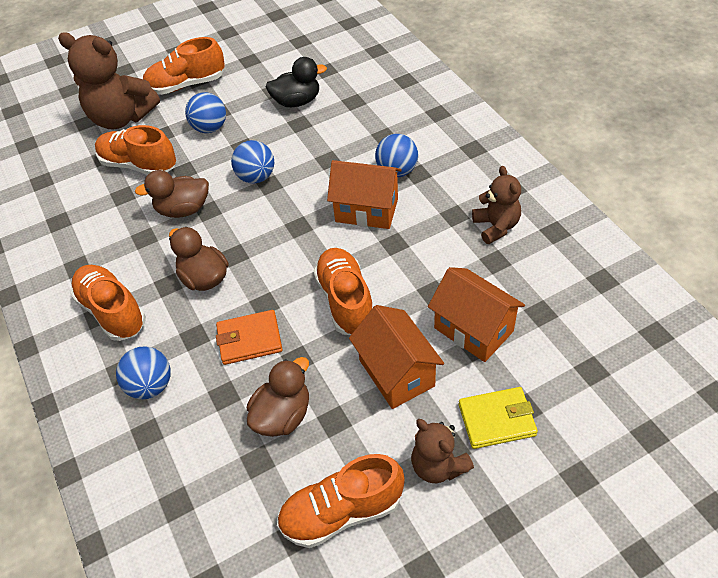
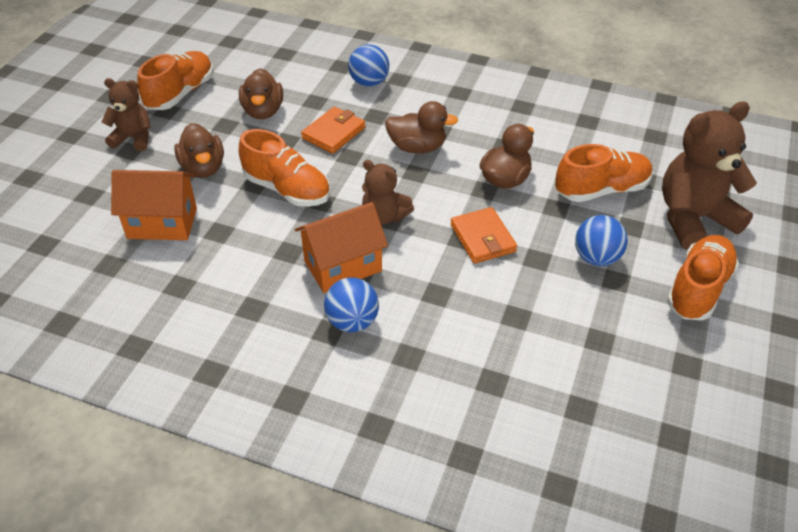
camera: 135 degrees right, 5 degrees down
(112, 311) = (453, 99): orange shoe -> none
(256, 177) = (482, 238): blue ball -> orange wallet
(297, 101) = (554, 341): black duck -> none
(396, 373) = (203, 168): orange house -> brown duck
(496, 226) = (200, 319): brown teddy bear -> brown teddy bear (384, 216)
(497, 420) = (106, 179): yellow wallet -> none

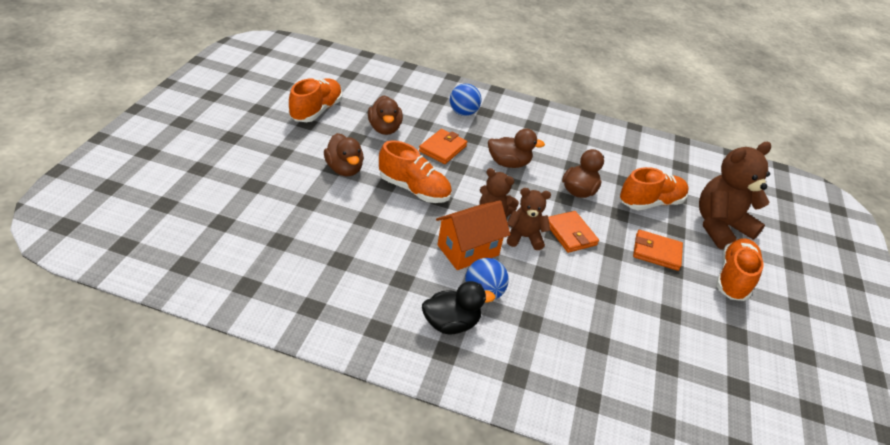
camera: 10 degrees left, 5 degrees down
(133, 138) = (283, 143): brown teddy bear -> brown teddy bear (524, 237)
(162, 223) = (318, 210): orange house -> none
(304, 362) = (451, 323): none -> black duck
(596, 258) = (656, 252): blue ball -> orange wallet

